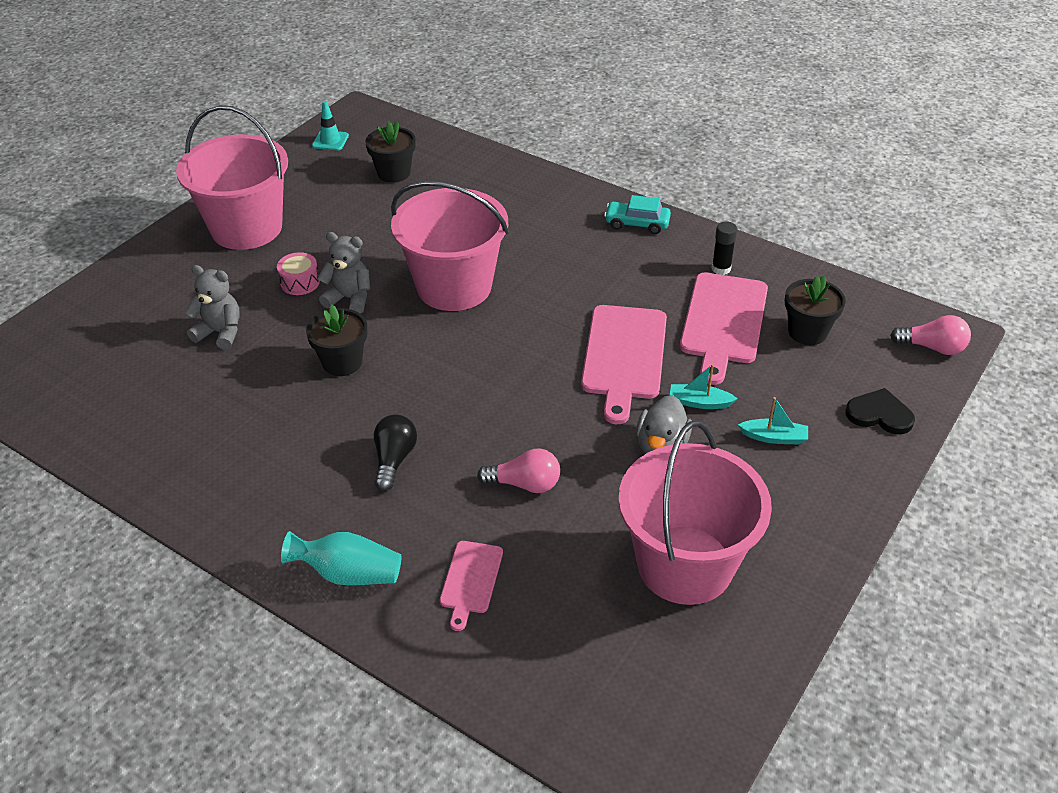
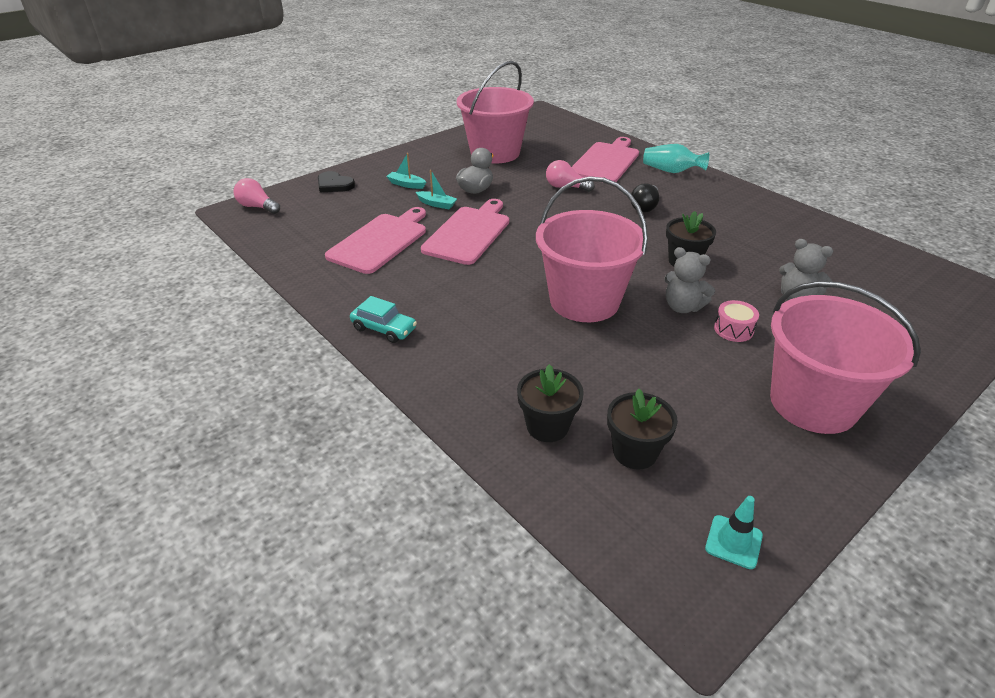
camera: 165 degrees left, 5 degrees down
(470, 580) = (606, 161): pink cutting board -> pink cutting board, size x1.89
(721, 269) = (345, 276): black glue stick -> none
(807, 332) = (327, 227): black flower pot -> black flower pot (547, 426)

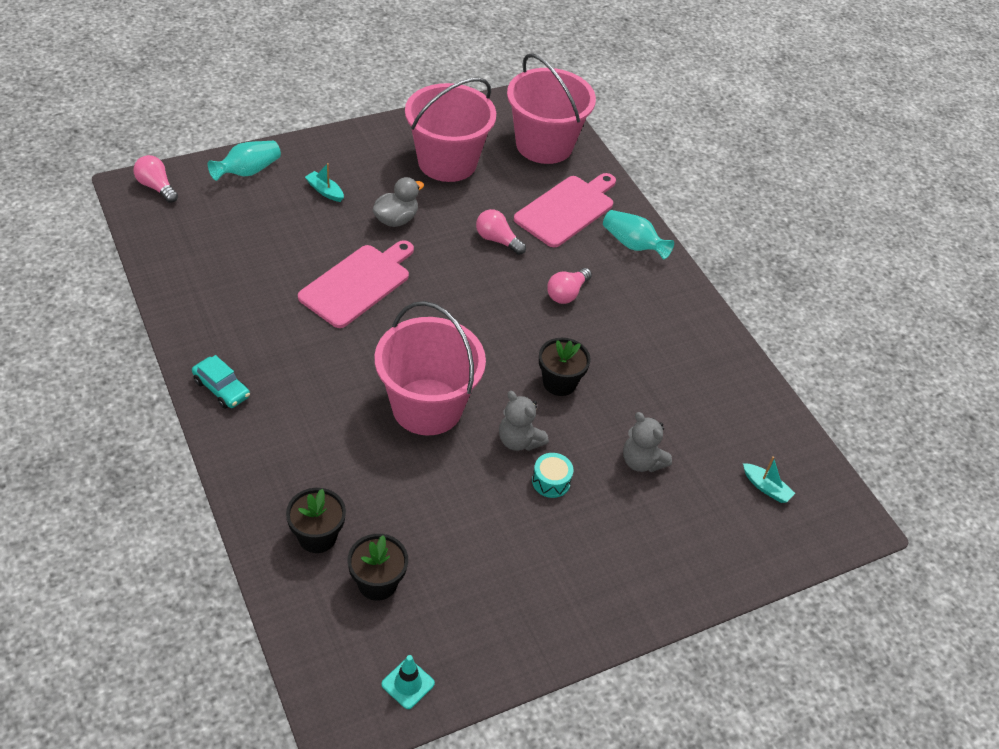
camera: 10 degrees right, 10 degrees up
(334, 184) = (248, 171): black heart -> turquoise vase
(380, 241) = (263, 271): pink cutting board -> none
(437, 204) = (344, 231): turquoise boat -> turquoise boat (766, 488)
(644, 207) = (567, 293): black light bulb -> pink light bulb
(733, 329) = (551, 481): pink drum -> turquoise drum
(813, 403) = (567, 581): pink bucket -> pink bucket (544, 145)

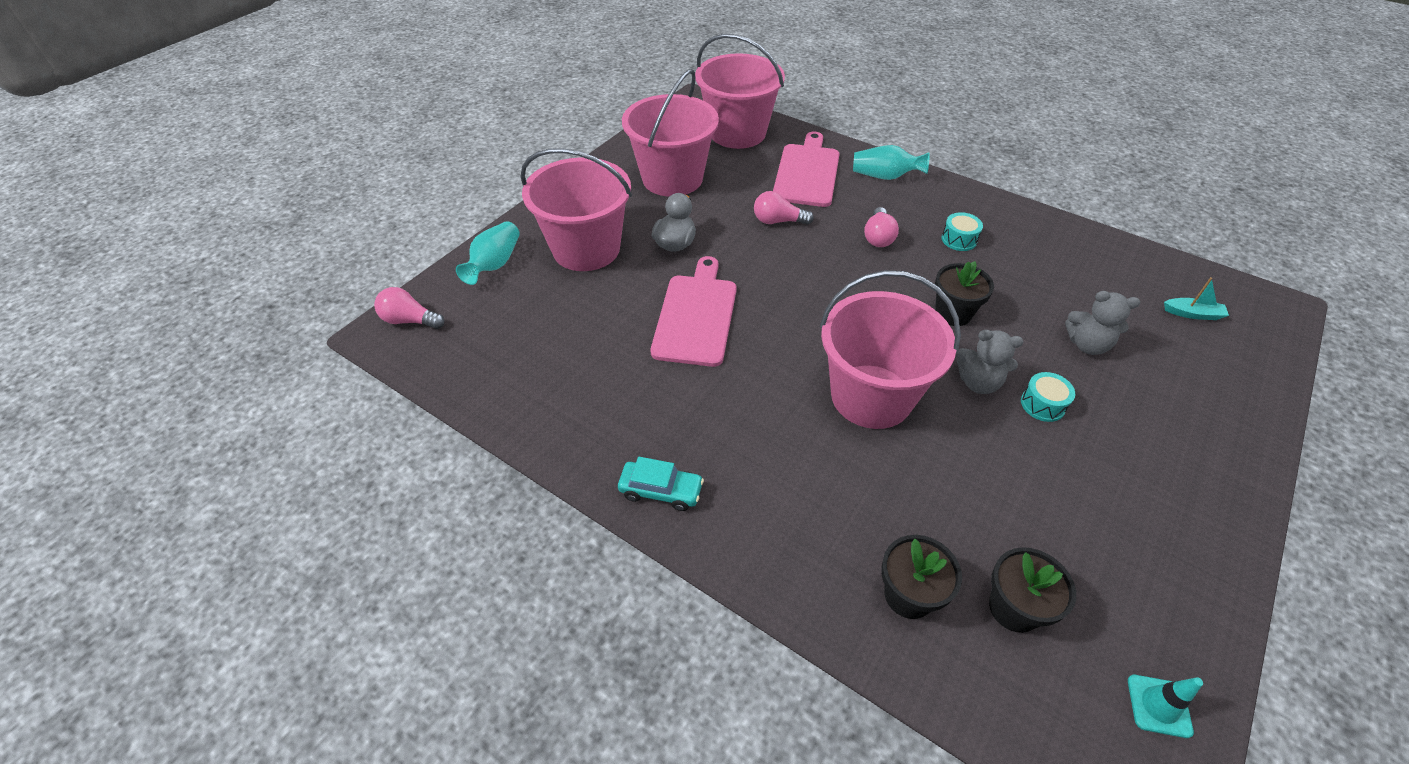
camera: 25 degrees left, 0 degrees up
(325, 191) = (586, 249): turquoise boat -> pink bucket
(634, 329) = (959, 239): none -> turquoise drum

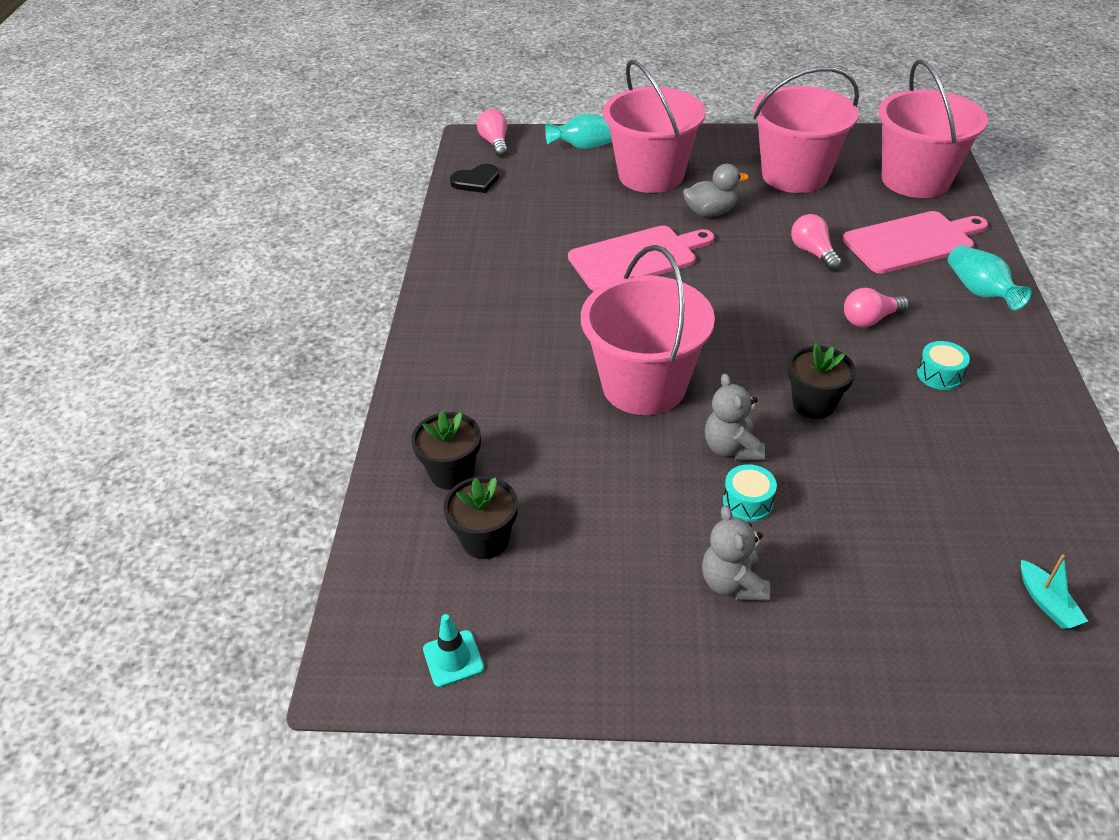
camera: 60 degrees right, 5 degrees down
(460, 365) = (476, 181): none -> black heart
(661, 491) = (446, 313): turquoise car -> none
(1087, 345) = (878, 517): grey teddy bear -> grey teddy bear (732, 583)

